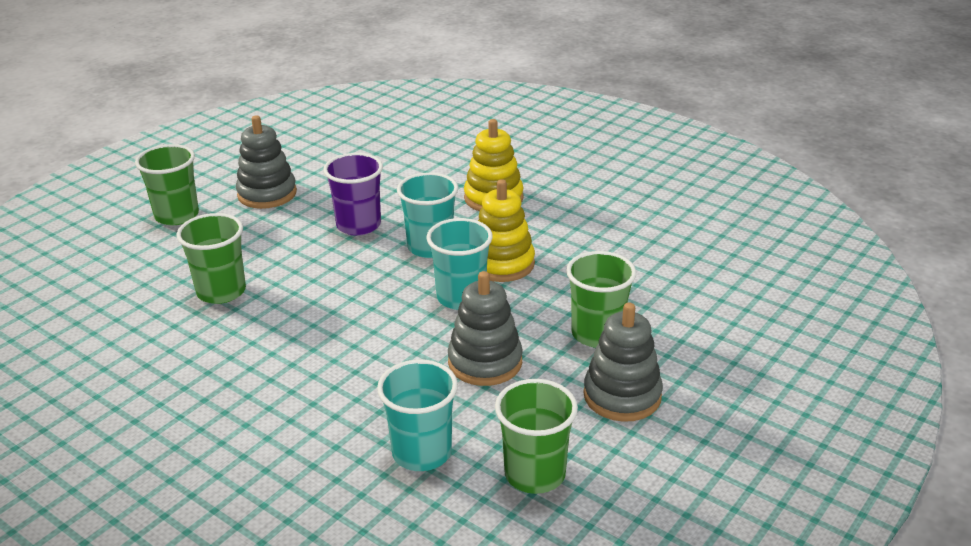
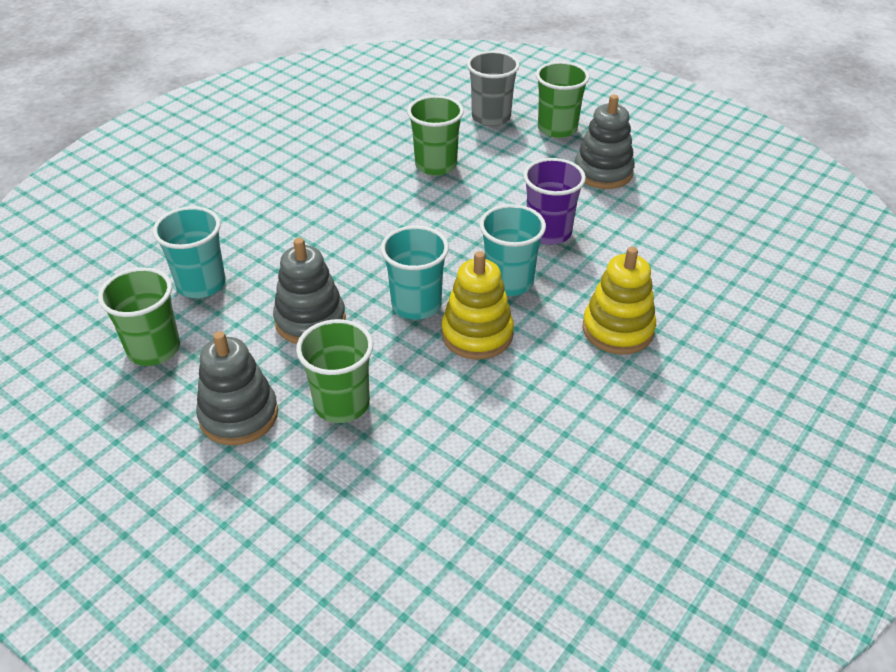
camera: 90 degrees right, 10 degrees up
(133, 256) = (491, 117): none -> grey cup

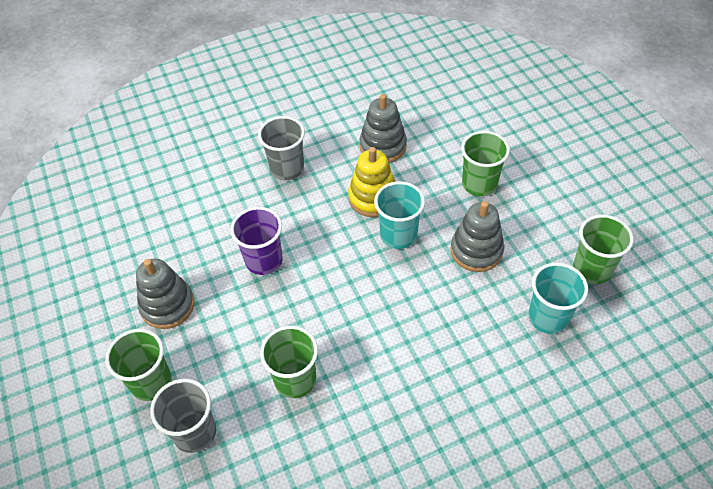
camera: 150 degrees left, 10 degrees up
(239, 415) = (543, 199): grey stacking toy -> grey stacking toy (383, 146)
(509, 282) = (325, 228): turquoise cup -> none
(617, 329) = (287, 168): yellow stacking toy -> grey cup

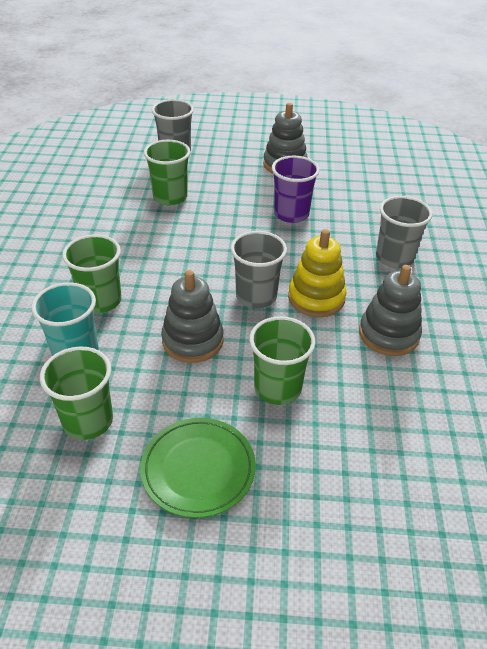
camera: 115 degrees right, 10 degrees down
(151, 382) = (227, 146): green cup -> green cup (100, 301)
(398, 235) = (256, 296): turquoise cup -> grey cup
(571, 194) = (198, 469): none -> green plate

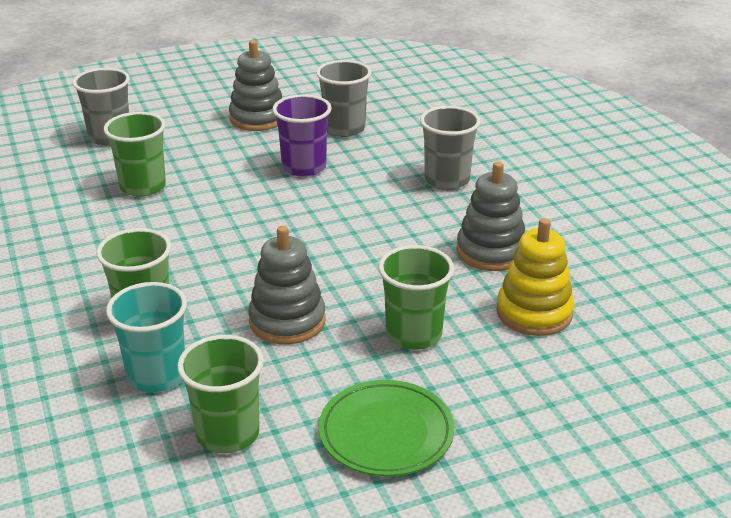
camera: 25 degrees left, 10 degrees down
(256, 296) = (326, 258): grey cup -> grey cup (344, 128)
(316, 298) = (392, 241): yellow stacking toy -> yellow stacking toy (534, 313)

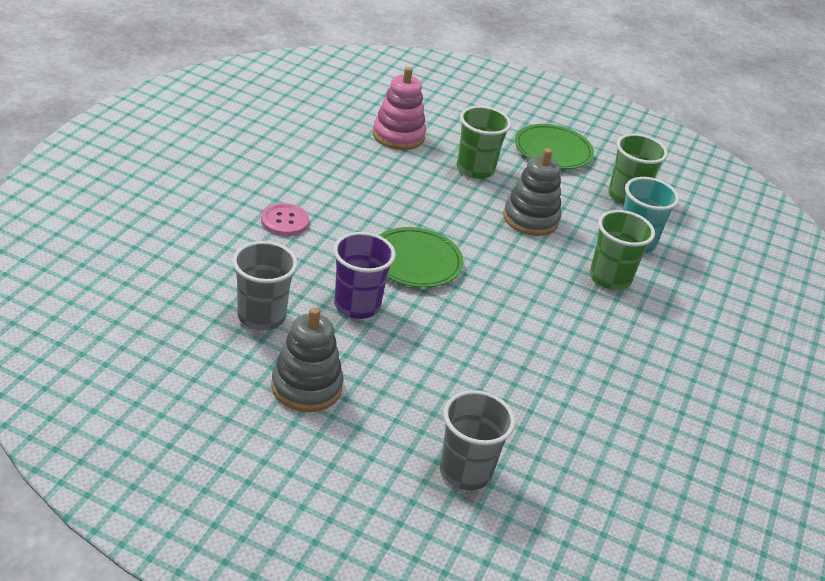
camera: 140 degrees left, 5 degrees up
(143, 186) = (502, 383): green cup -> none
(317, 217) = (415, 261): none -> green plate
(447, 180) = (284, 221): grey cup -> pink button
(491, 252) = (356, 170): grey stacking toy -> none
(534, 313) = (398, 136): yellow stacking toy -> pink stacking toy

